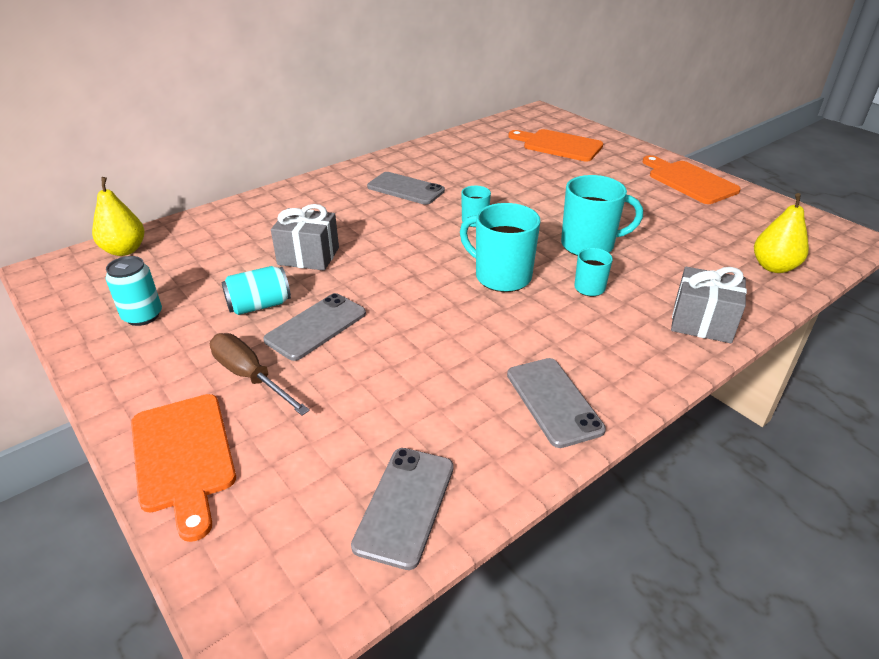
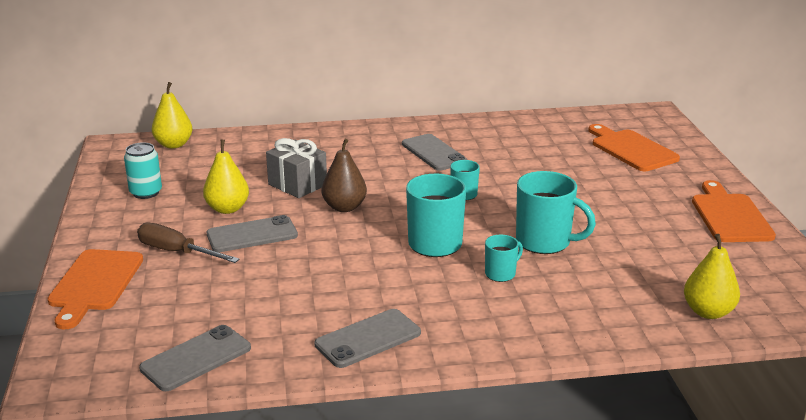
camera: 30 degrees right, 10 degrees down
(250, 376) = (177, 252): brown screwdriver -> brown screwdriver turned 45 degrees counterclockwise
(259, 305) = (227, 209): turquoise can -> yellow pear
(380, 266) = (344, 207): none -> brown pear
(553, 401) = (368, 339): grey phone -> grey phone turned 45 degrees clockwise
(702, 322) = (567, 330): grey gift -> none

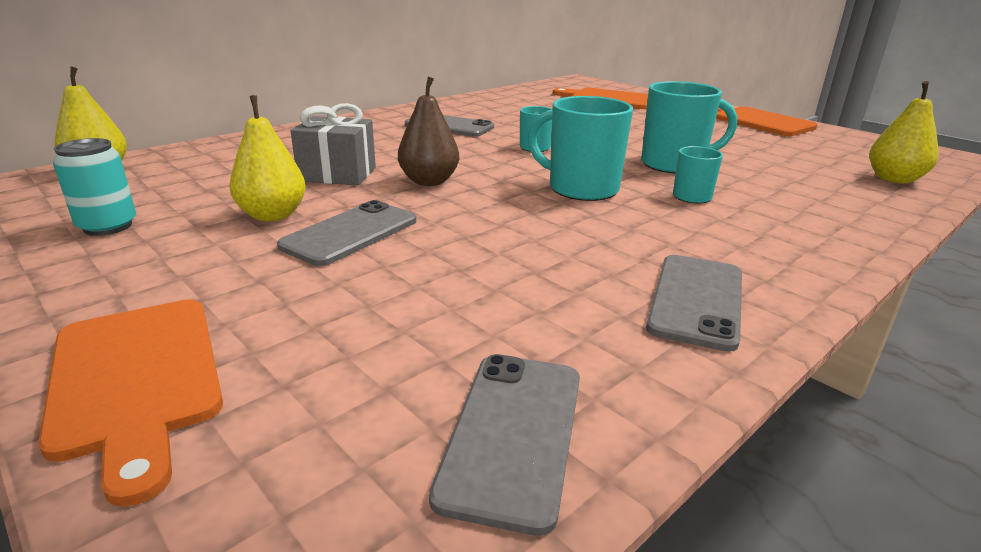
camera: 35 degrees left, 0 degrees up
(177, 252) = (255, 283): brown screwdriver -> none

